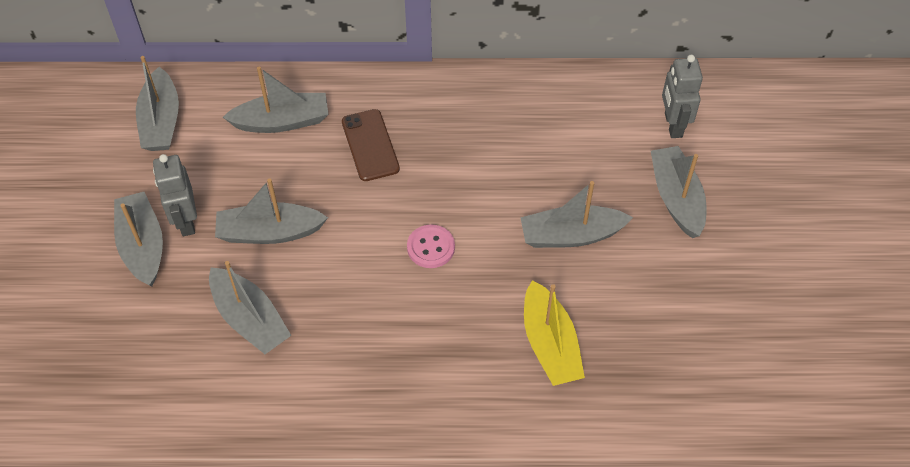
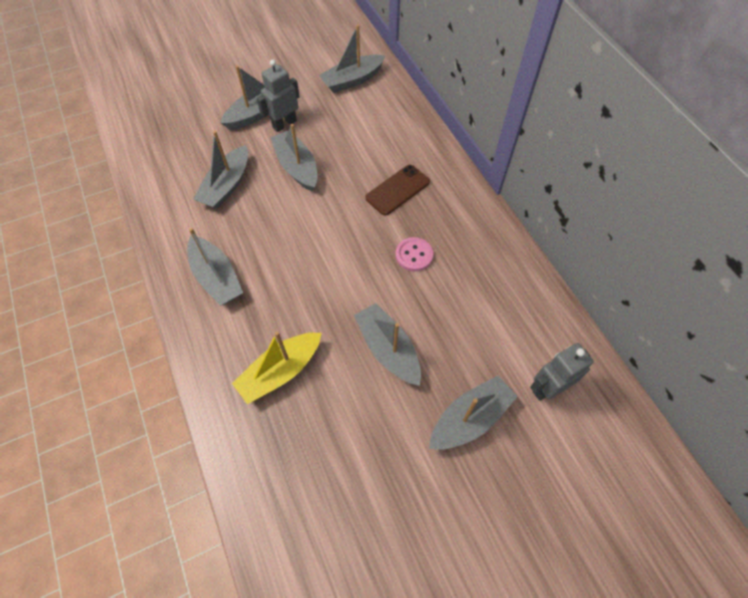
camera: 65 degrees right, 5 degrees up
(282, 121) = (388, 136): grey boat -> grey boat (216, 277)
(431, 247) = (329, 260): pink button -> pink button (414, 255)

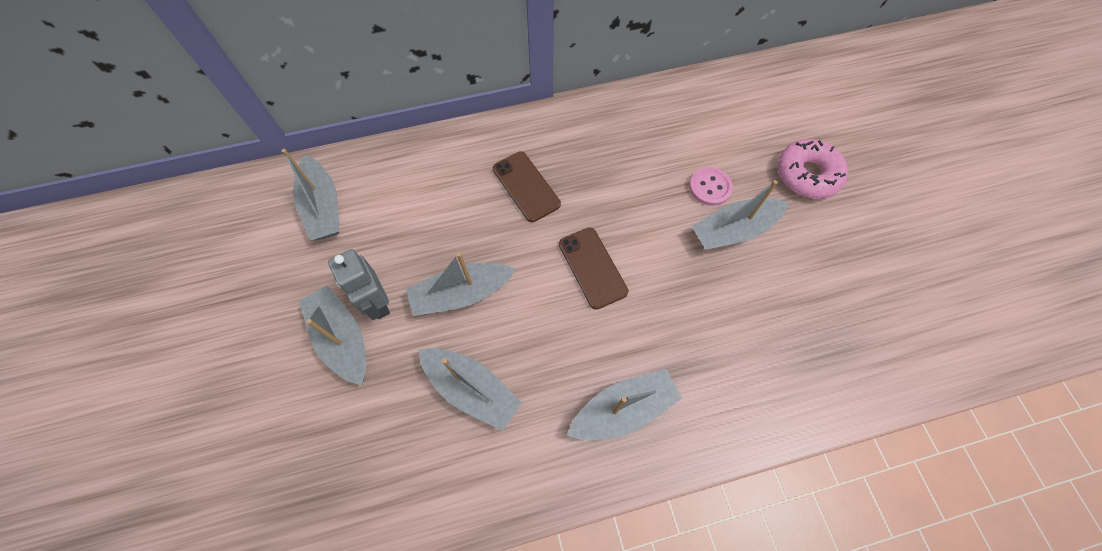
camera: 80 degrees left, 5 degrees up
(280, 371) = (757, 341): yellow boat -> none
(331, 244) = (592, 267): none -> brown phone
(414, 255) = (620, 186): pink button -> pink button (710, 187)
(470, 418) = (807, 175): grey boat -> pink donut
(547, 388) = (777, 110): grey robot -> none

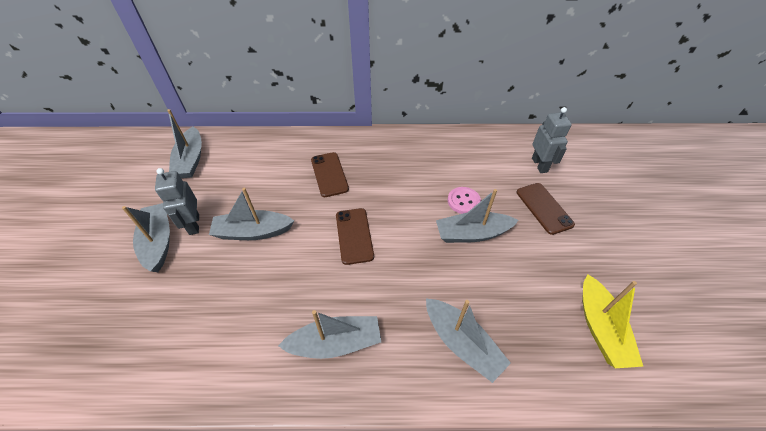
camera: 15 degrees right, 15 degrees down
(471, 389) = (228, 298): grey boat -> grey boat (462, 343)
(786, 113) = (539, 165): none -> grey robot
(807, 175) = (544, 208): pink donut -> brown phone
(903, 314) = (600, 328): none -> yellow boat

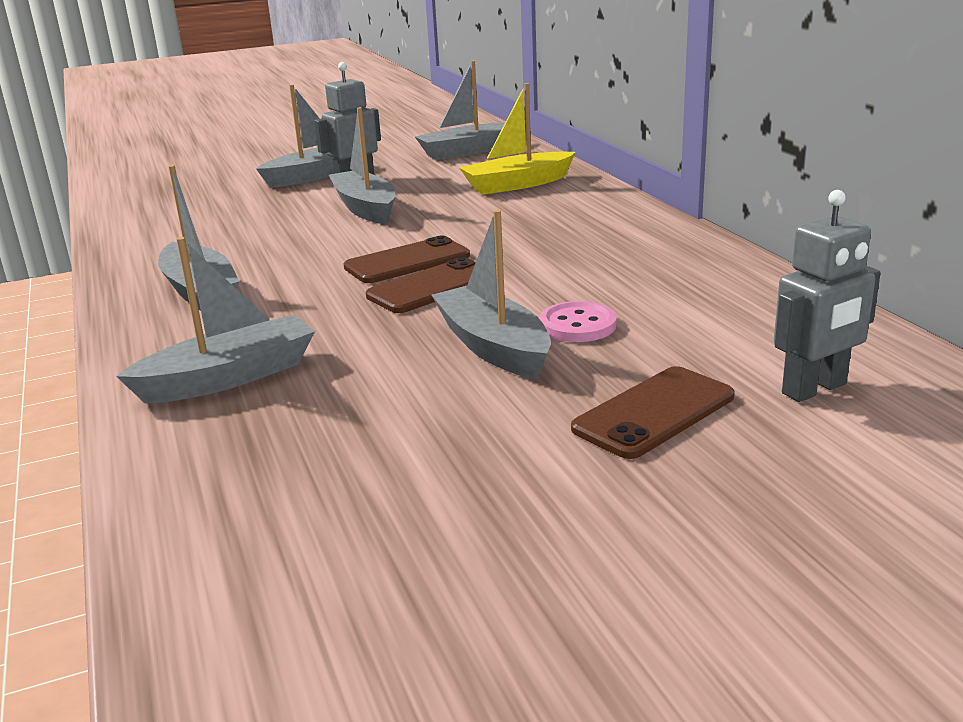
camera: 70 degrees right, 25 degrees down
(329, 174) = (527, 219): brown phone -> brown phone (432, 287)
(462, 343) = (229, 377): grey boat -> grey boat turned 150 degrees counterclockwise
(600, 328) = (323, 522): yellow boat -> yellow boat (517, 184)

